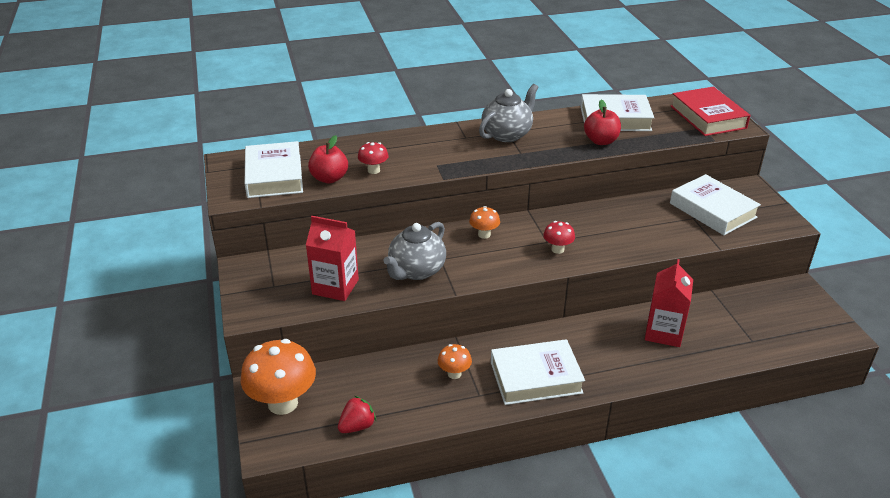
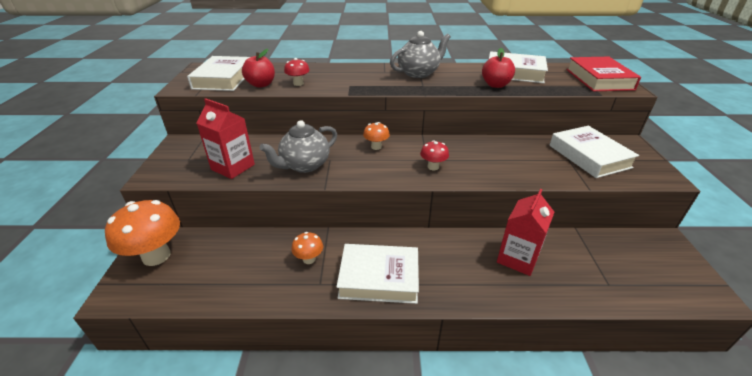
camera: 15 degrees right, 0 degrees up
(357, 426) = (199, 290): red strawberry -> none

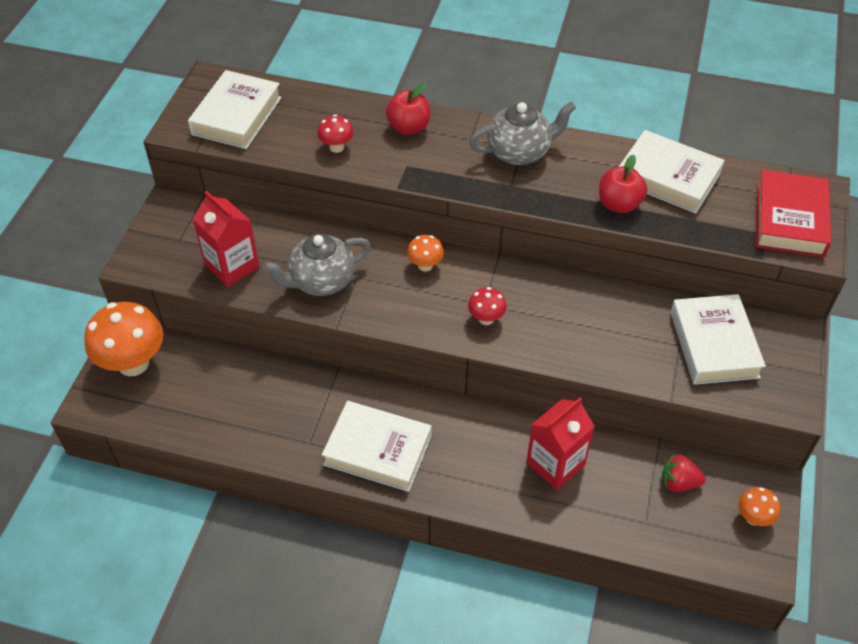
camera: 15 degrees right, 15 degrees up
(261, 84) = (285, 140): red apple -> red apple (408, 127)
(309, 259) = (304, 407): orange mushroom -> orange mushroom (753, 518)
(609, 252) = (678, 482): none -> red strawberry

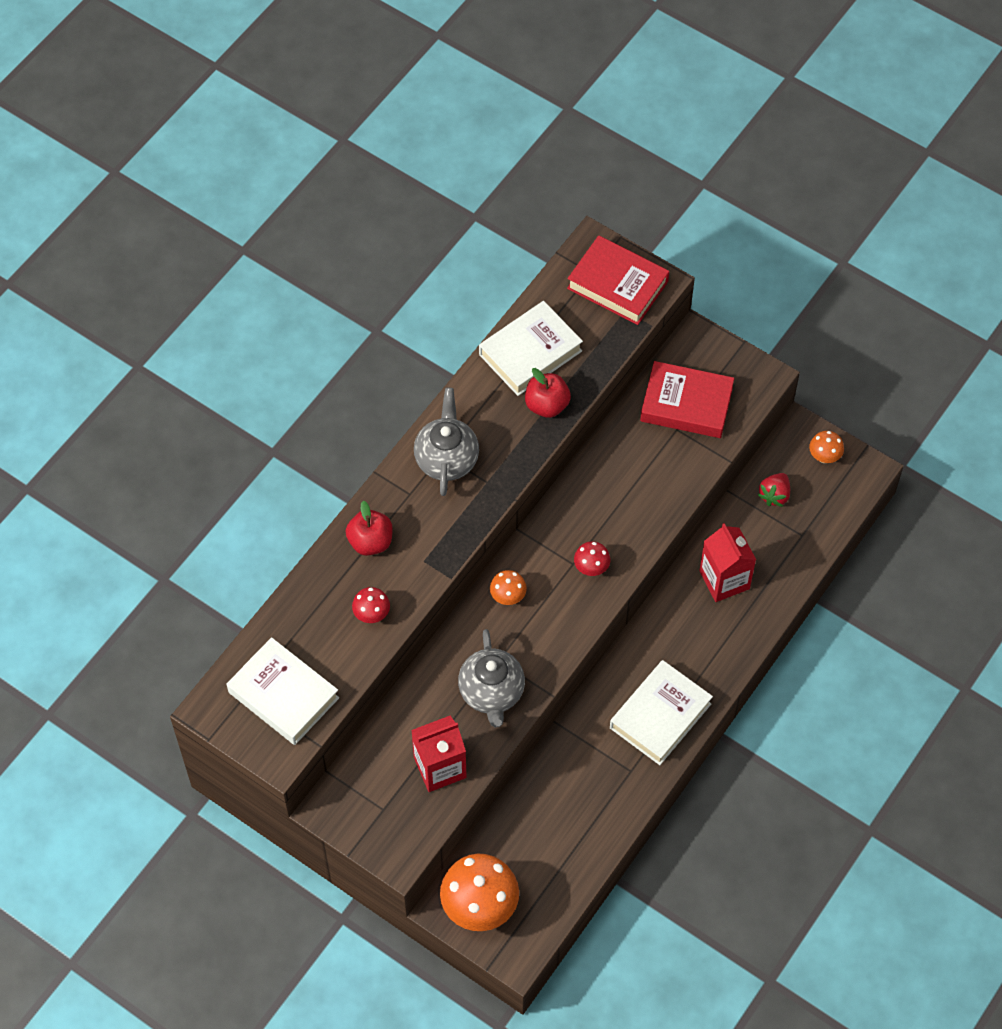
camera: 70 degrees left, 10 degrees up
(714, 344) = (686, 404): white book -> red book

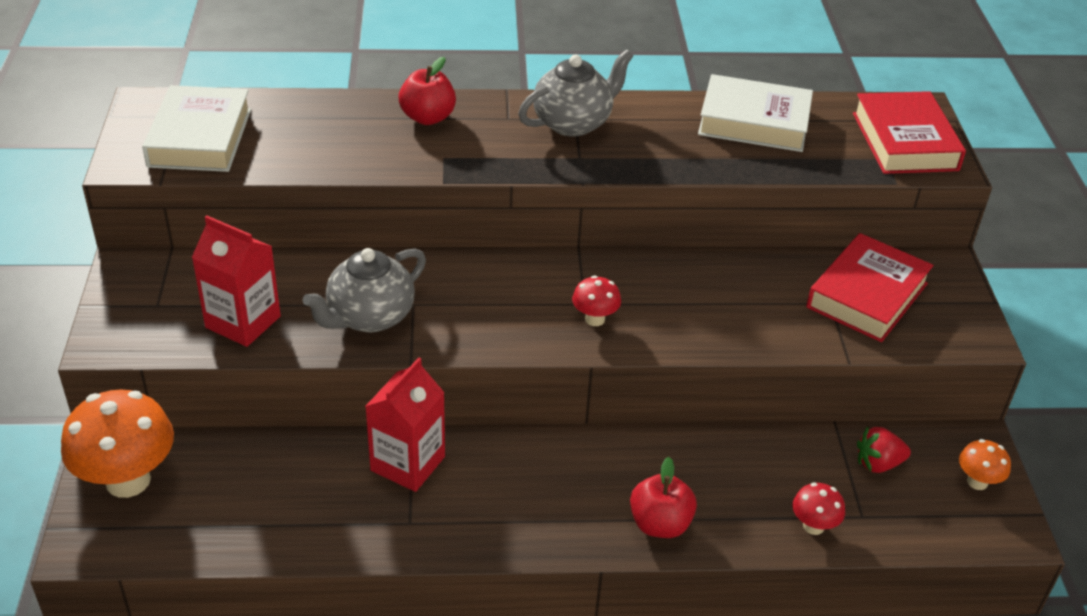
camera: 50 degrees right, 20 degrees down
(372, 614) = (346, 152): red mushroom -> red mushroom (813, 526)
(508, 597) = (494, 276): orange mushroom -> none
(547, 405) = (713, 157): red apple -> red apple (660, 524)
(660, 716) = (504, 511): white book -> none
(686, 404) = (867, 295): red book -> red book turned 60 degrees clockwise
(724, 580) = (728, 476): red carton -> red carton (408, 463)

